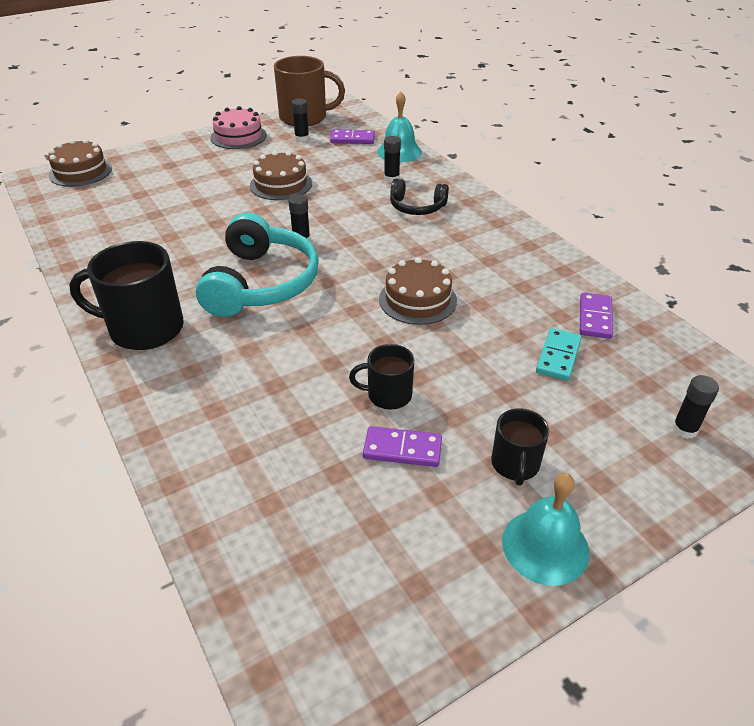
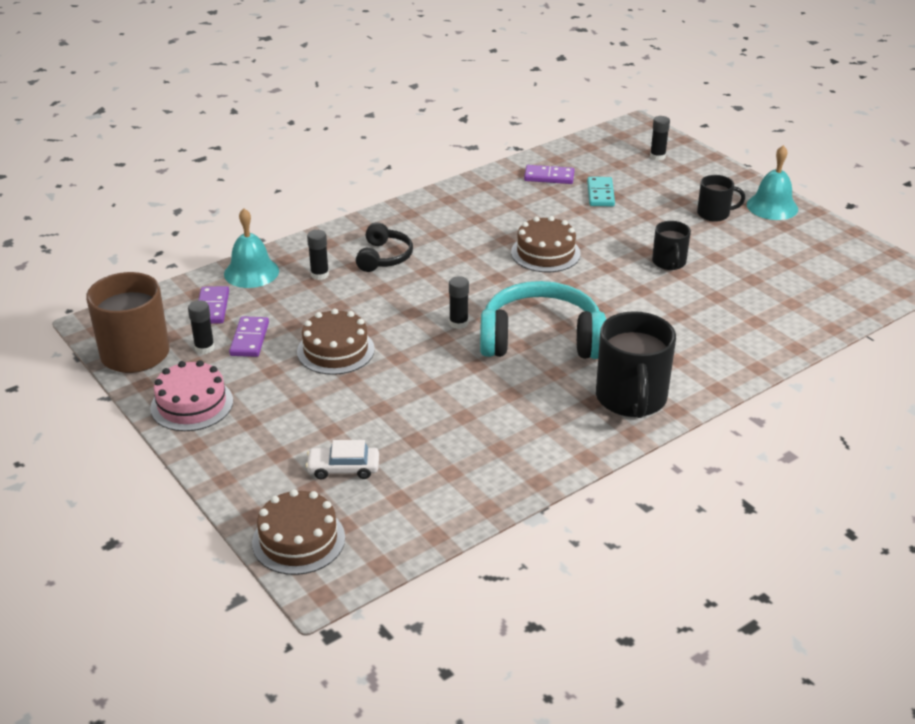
camera: 95 degrees left, 5 degrees down
(139, 186) = (343, 468): none -> white car
(402, 449) = (720, 254): purple domino -> purple domino (250, 339)
(558, 356) = (600, 194): turquoise domino -> turquoise domino turned 75 degrees clockwise

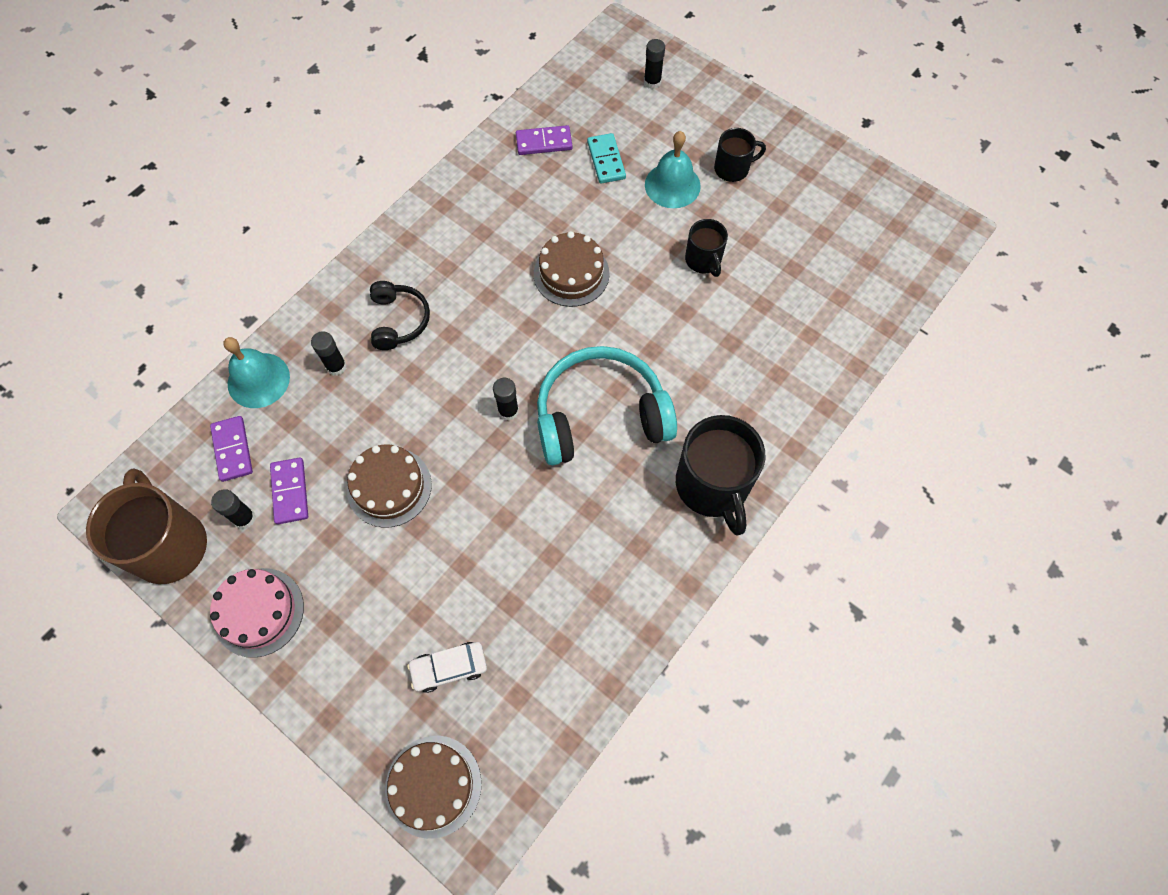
camera: 15 degrees left, 30 degrees up
(772, 206) = (789, 143): turquoise bell -> turquoise bell (672, 185)

